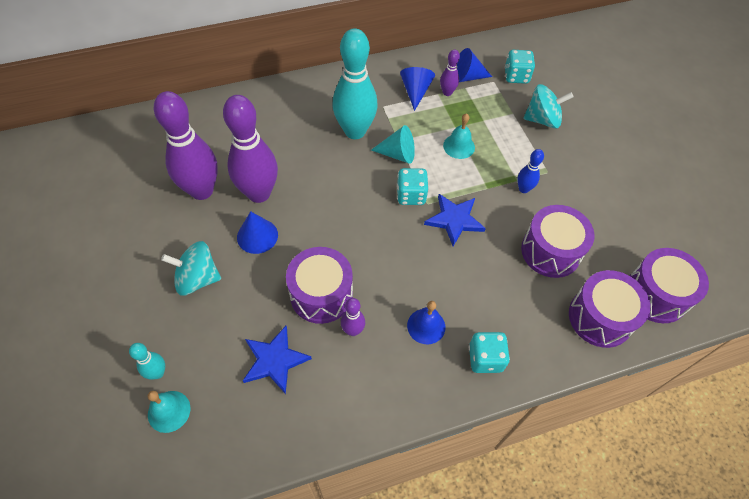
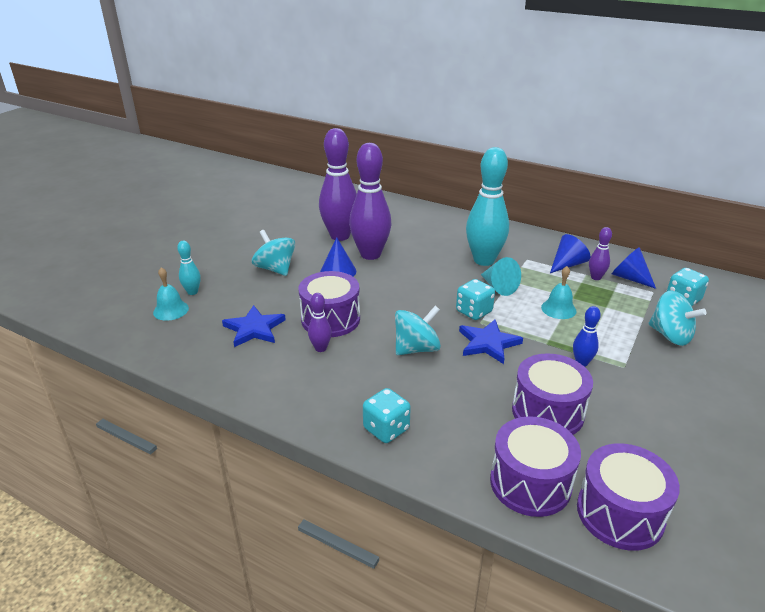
camera: 50 degrees right, 25 degrees down
(417, 267) = (416, 348): none -> turquoise spinning top
(426, 326) = (372, 381): blue bell -> none

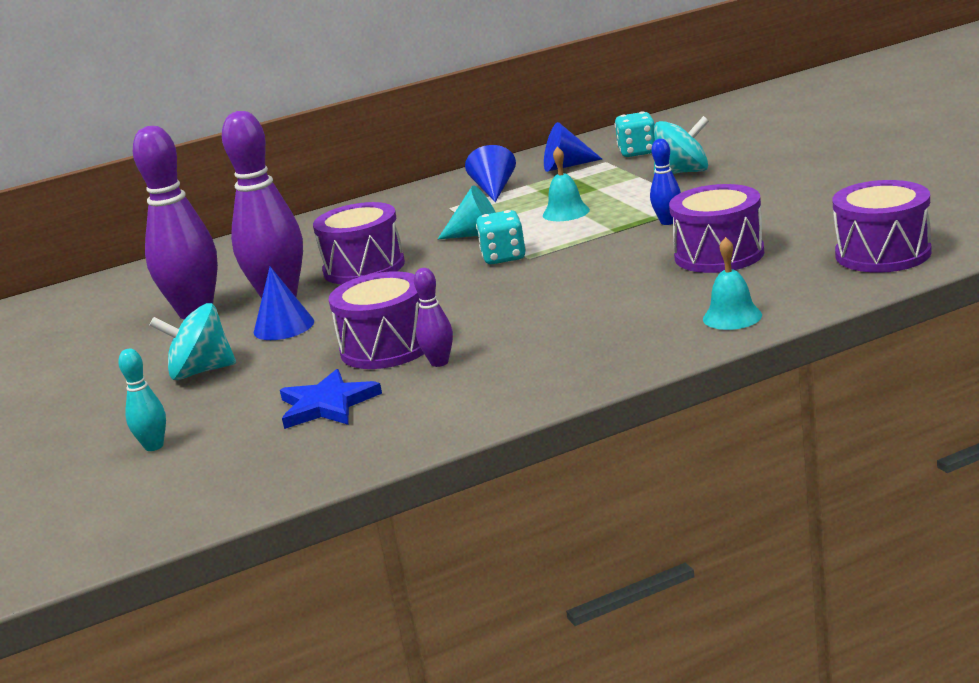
camera: 50 degrees left, 10 degrees down
(171, 310) = (176, 469): turquoise bell -> turquoise bell (732, 317)
(386, 429) = (641, 344): turquoise dice -> none
(416, 348) = (524, 303): turquoise spinning top -> none
(484, 260) = (412, 231): turquoise bowling pin -> none
(488, 343) = (572, 261): blue star -> none
(530, 483) = (804, 284): purple drum -> purple drum (364, 267)
(596, 277) = (540, 181): purple bowling pin -> none

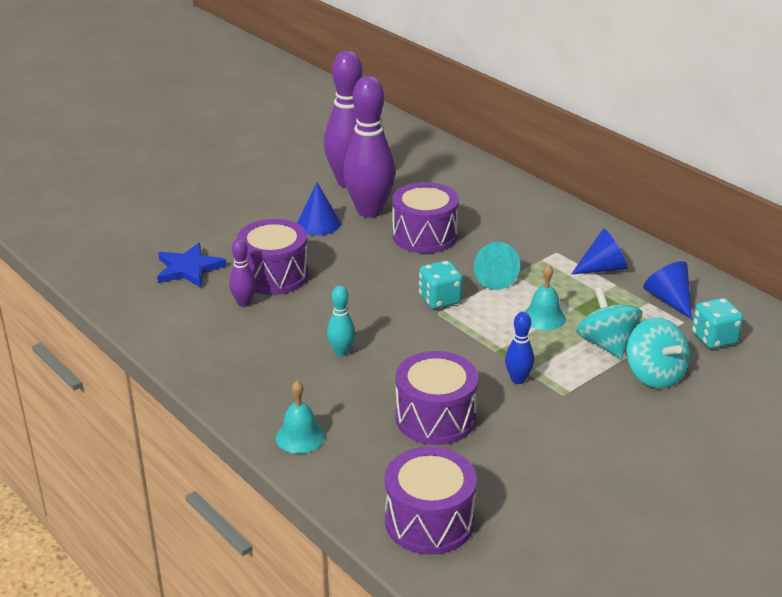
camera: 70 degrees right, 10 degrees up
(154, 446) = (148, 217): turquoise bowling pin -> turquoise bowling pin (341, 352)
(201, 372) = (251, 207): turquoise spinning top -> turquoise spinning top (606, 344)

